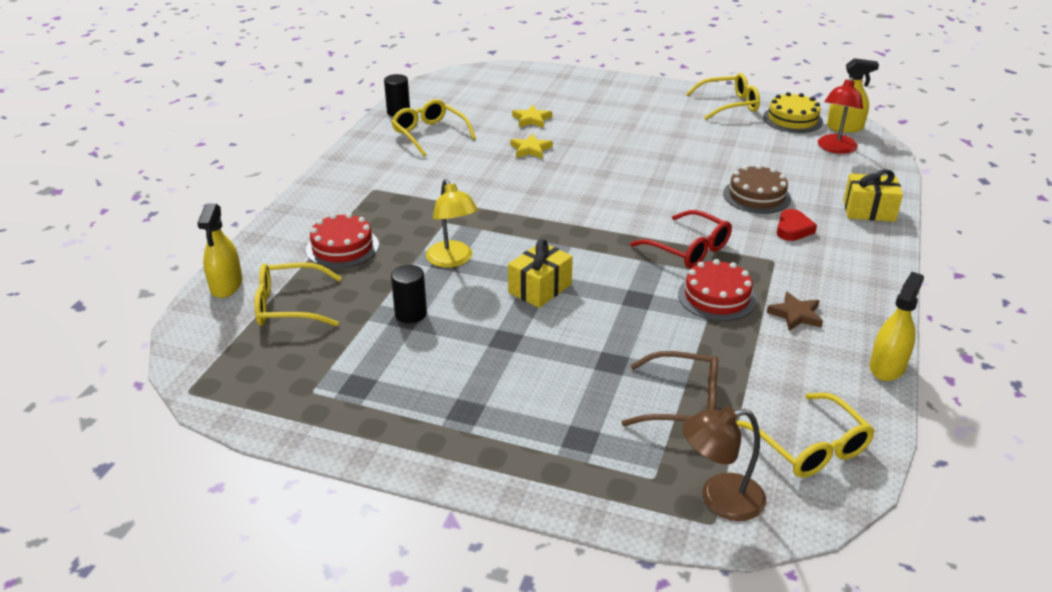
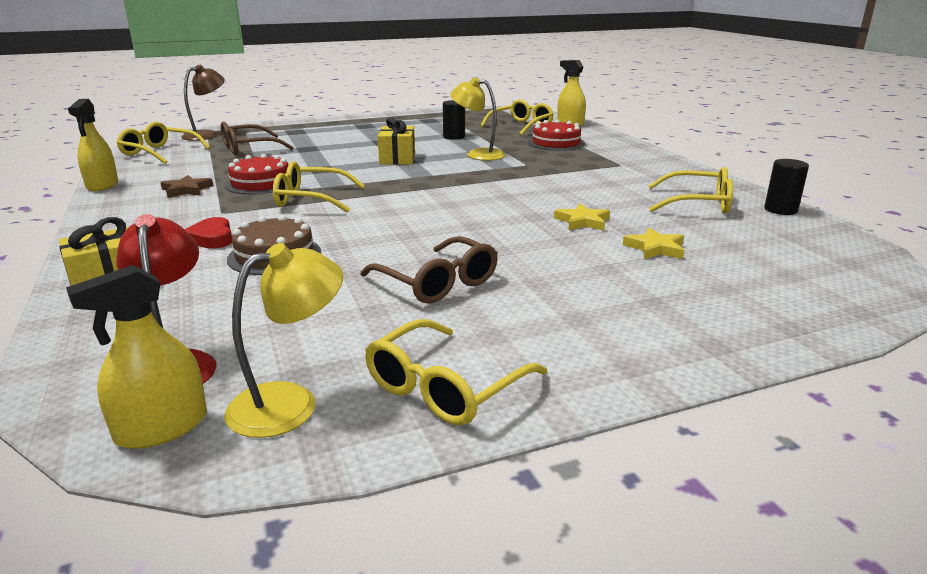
camera: 140 degrees right, 10 degrees down
(679, 143) = (437, 282): none -> brown glasses
(688, 249) = (311, 199): red glasses -> yellow glasses
(792, 119) = (290, 403): yellow cake -> yellow lamp

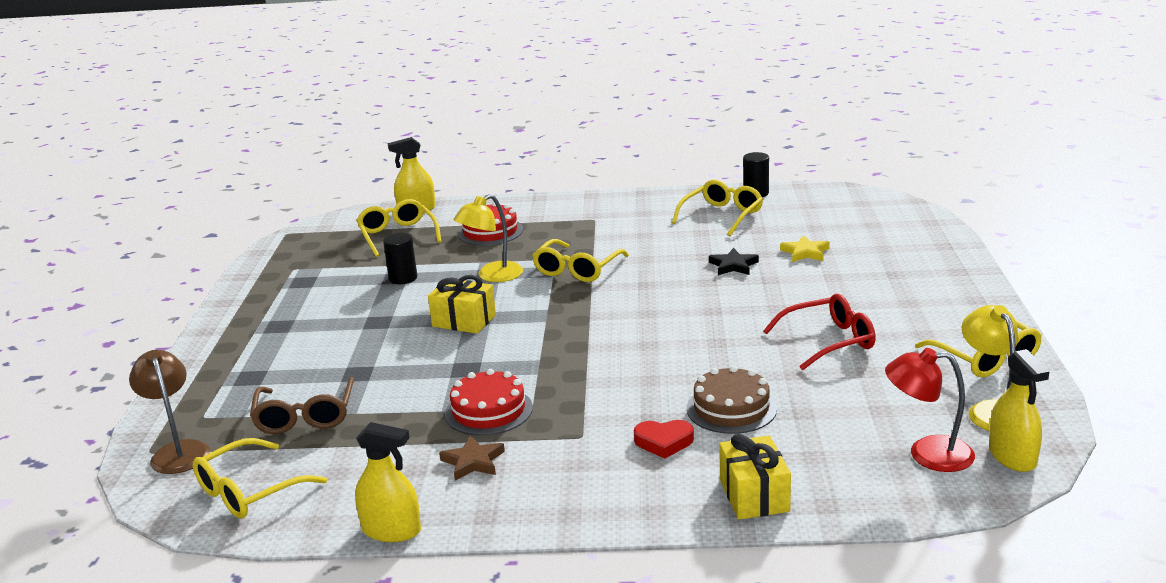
camera: 65 degrees left, 0 degrees up
(311, 199) = (576, 382): yellow glasses -> yellow glasses (577, 269)
(437, 282) = (829, 341): brown glasses -> red glasses
(582, 221) = (733, 265): yellow star -> black star

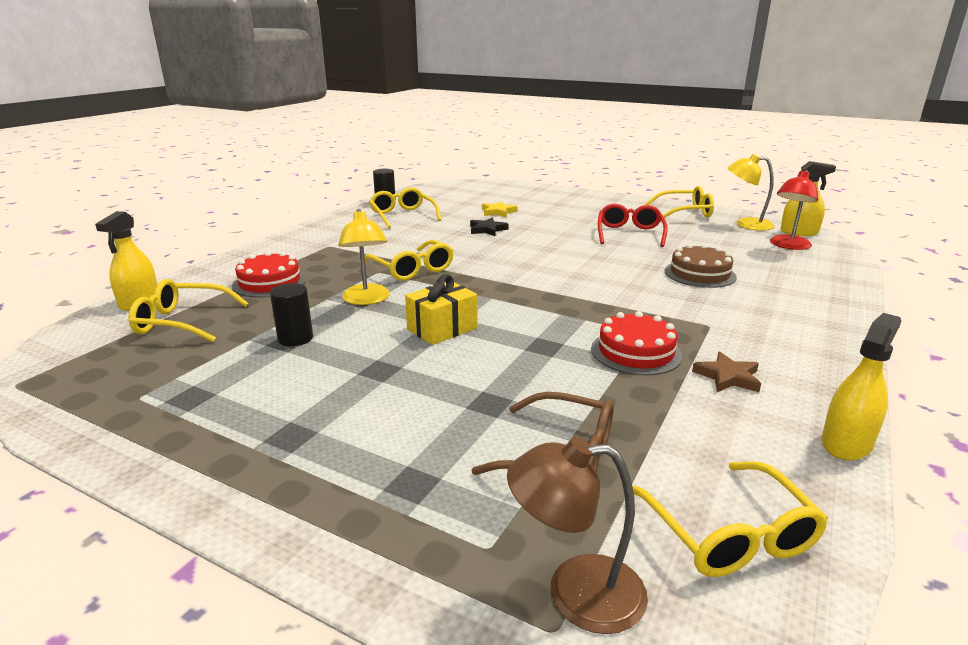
camera: 65 degrees left, 0 degrees up
(664, 442) = (735, 301): red heart -> none
(754, 495) = (823, 293): yellow gift -> none

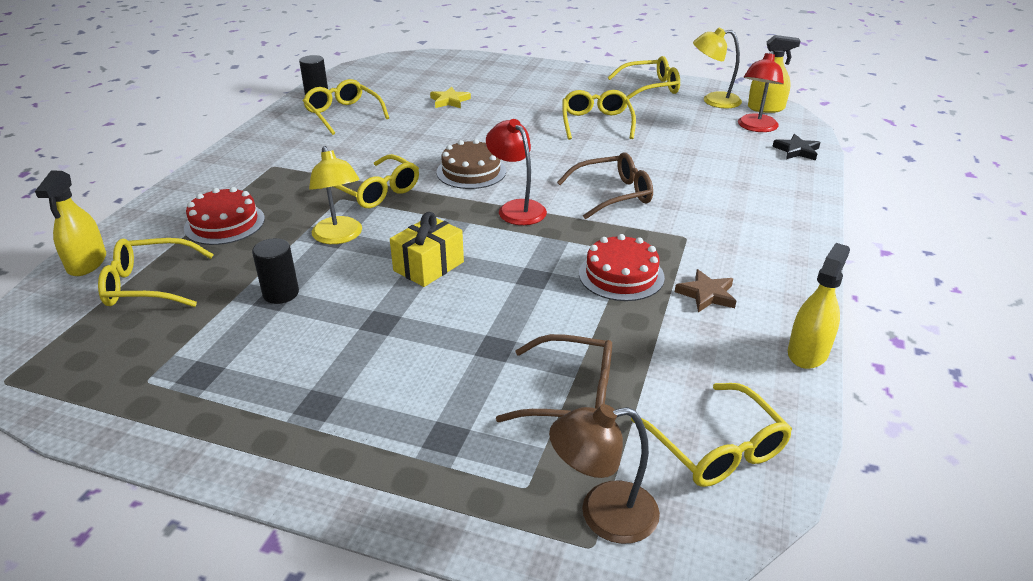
camera: 10 degrees left, 10 degrees up
(487, 229) = (444, 128): black star -> black star (797, 151)
(540, 290) = (516, 208): none -> red lamp
(630, 234) = (596, 123): red glasses -> yellow glasses
(637, 286) = (613, 194): none -> brown glasses
(699, 274) = (672, 172): brown cake -> brown cake (471, 171)

